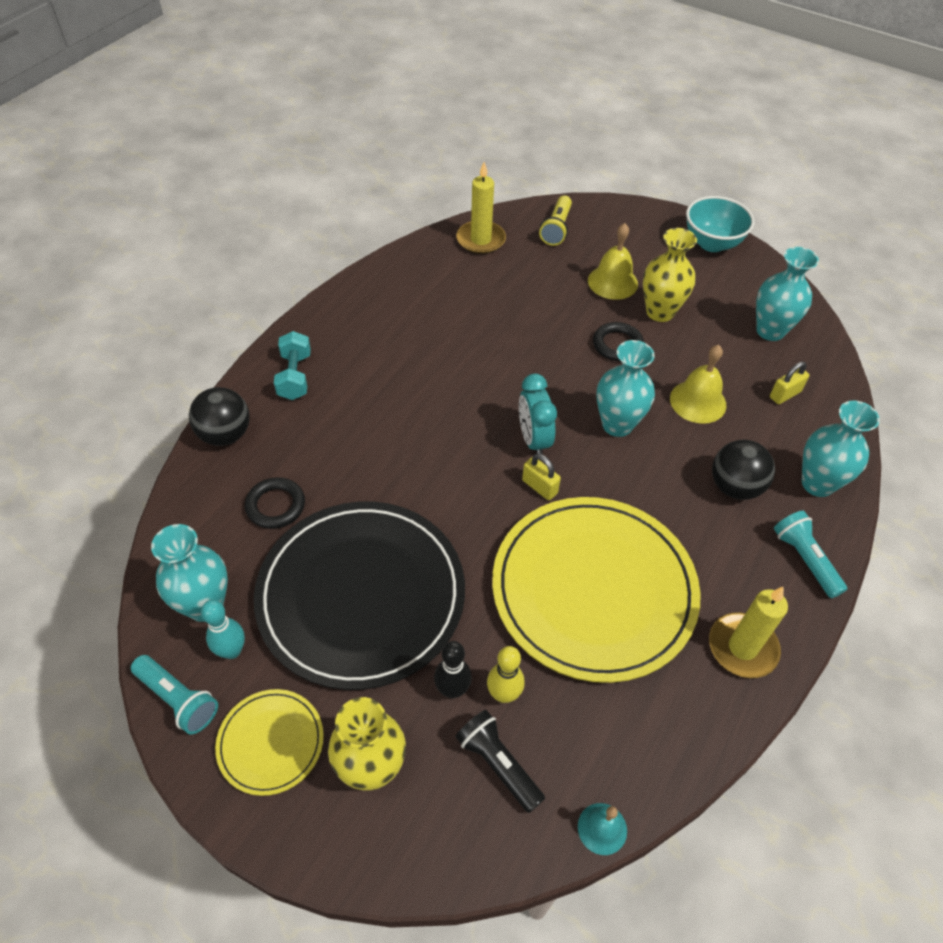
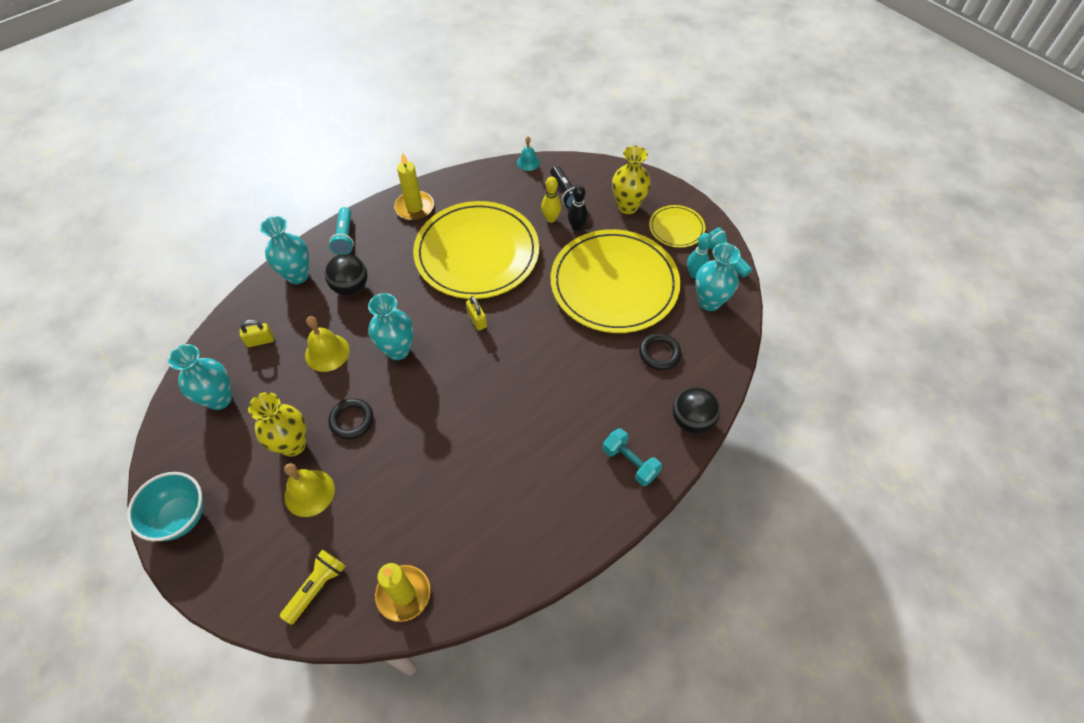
camera: 160 degrees left, 5 degrees up
(295, 376) = (630, 462): turquoise dumbbell -> turquoise dumbbell turned 60 degrees counterclockwise
(361, 595) = (614, 284): black plate -> yellow plate
(533, 440) = (464, 354): turquoise clock -> none

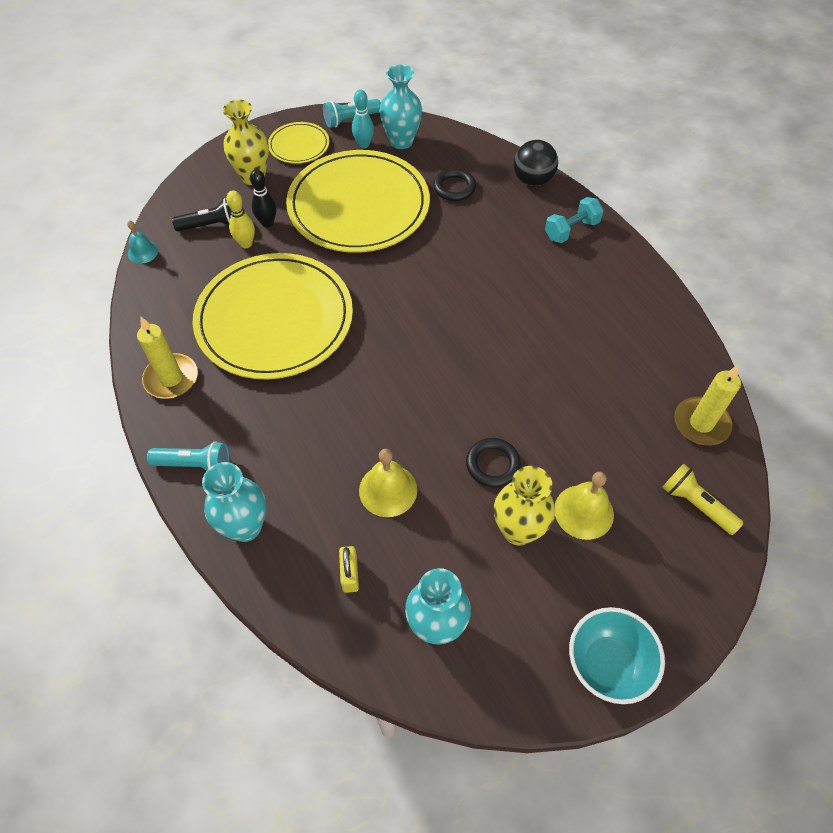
camera: 80 degrees left, 0 degrees up
(351, 287) = (287, 459): black ball -> none
(398, 350) = (401, 411): turquoise vase -> none
(477, 320) = (376, 329): yellow padlock -> none

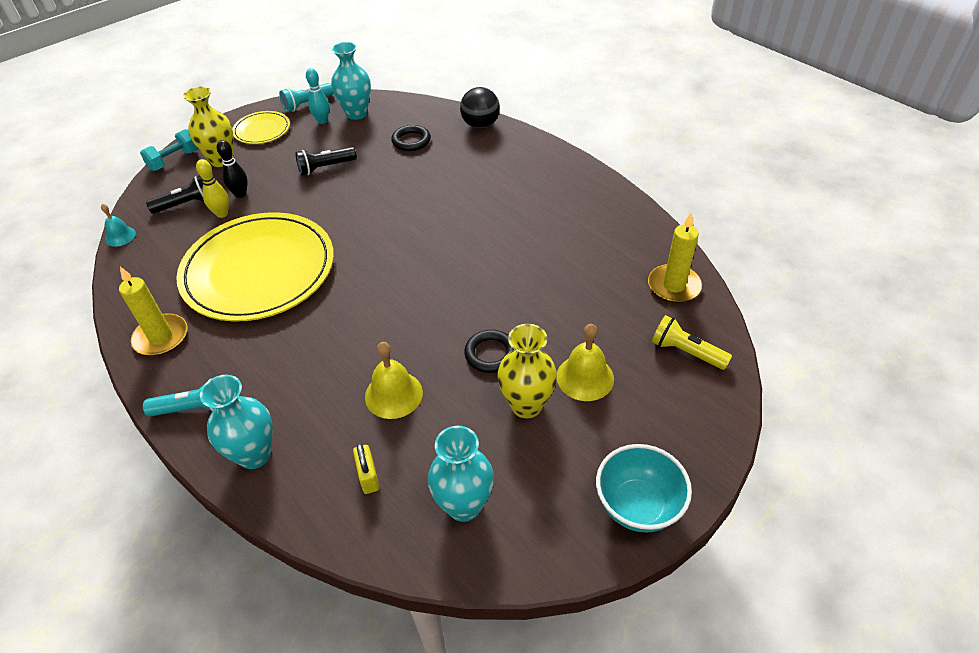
camera: 10 degrees left, 10 degrees down
(358, 205) = (325, 167): yellow plate -> black flashlight
(571, 230) = (523, 157): turquoise dumbbell -> turquoise dumbbell (174, 160)

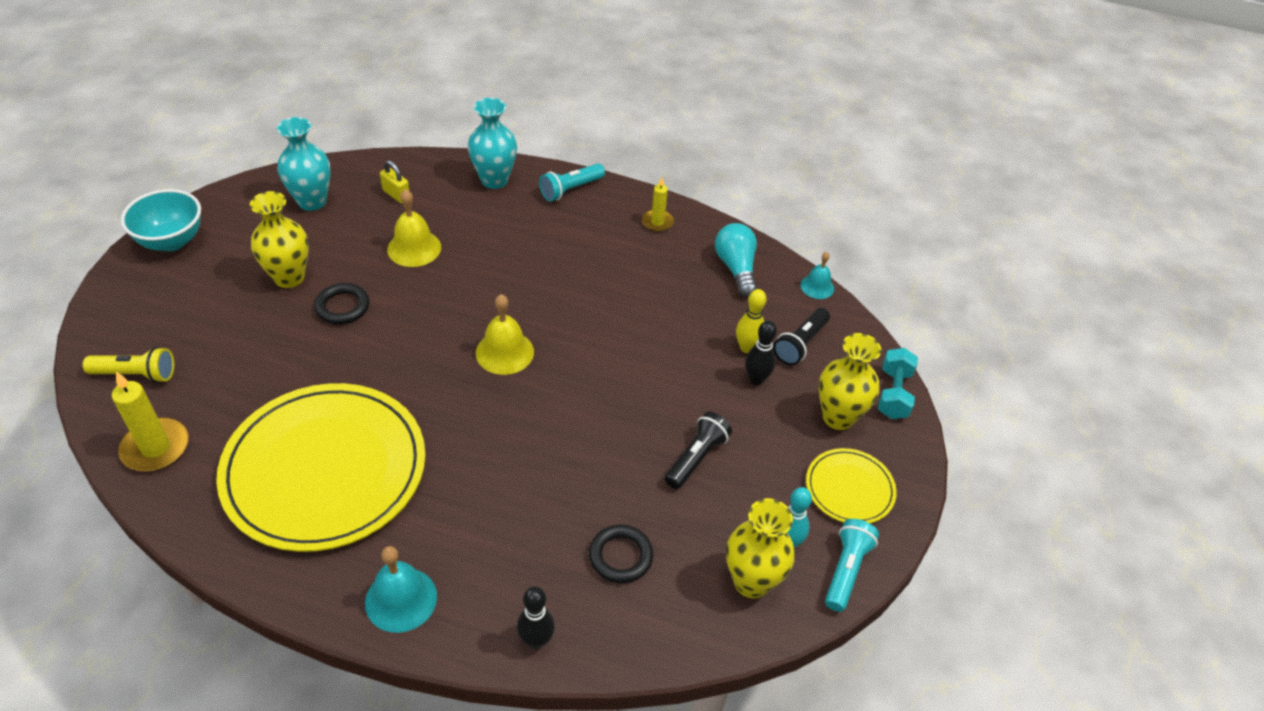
camera: 145 degrees right, 0 degrees up
(155, 271) = (736, 268): none -> turquoise light bulb
(161, 337) = (657, 222): yellow candle -> yellow candle, size x0.62
(259, 270) = (637, 304): yellow plate -> yellow plate (325, 469)
(356, 113) = (751, 582): turquoise vase -> yellow vase
(480, 125) = (536, 640): black ball -> black bowling pin
(540, 159) = (401, 599): none -> turquoise bell
(585, 377) = (240, 316): yellow bell -> yellow bell (504, 352)

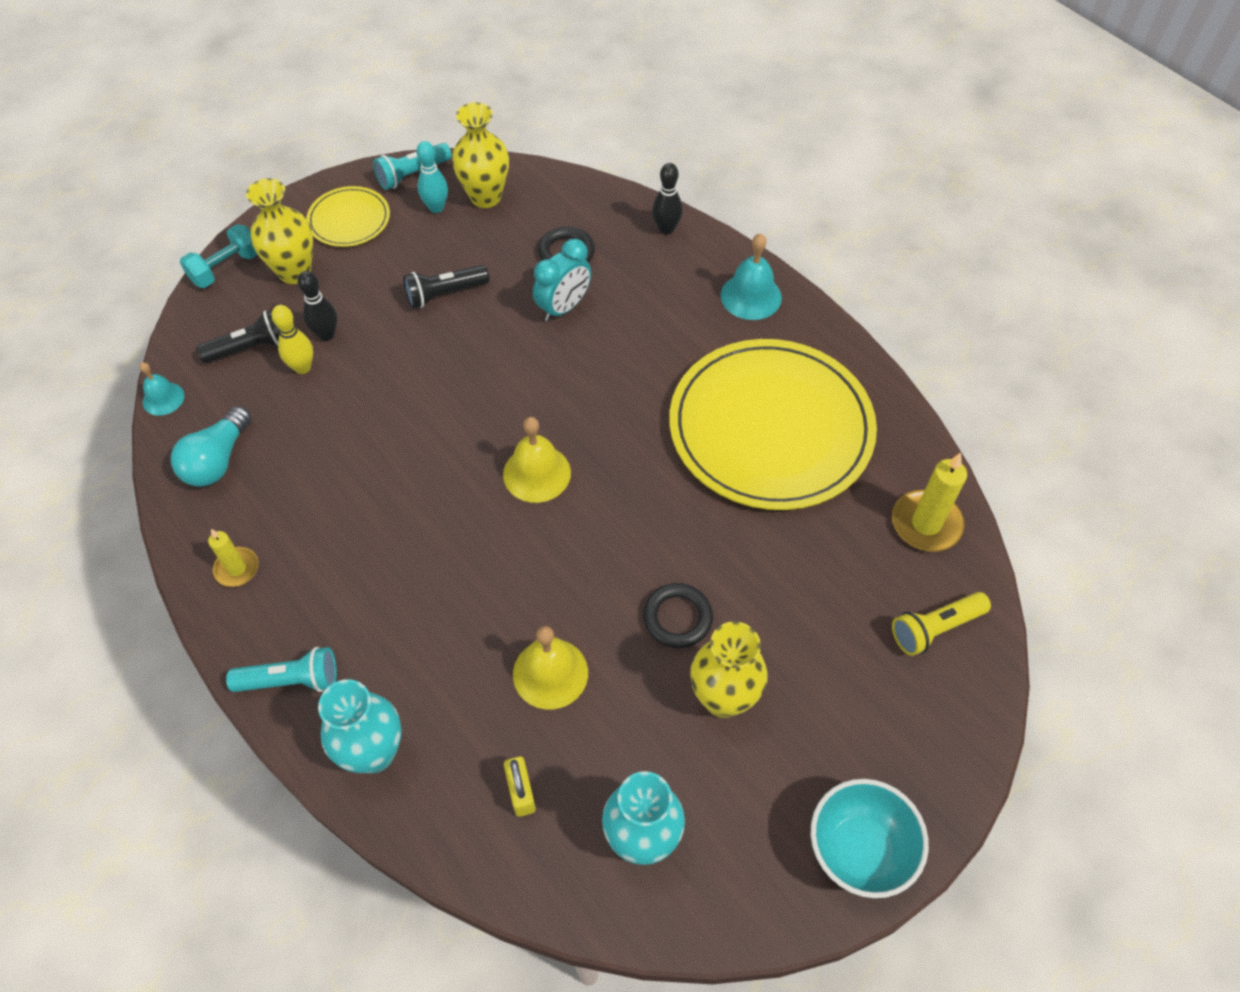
camera: 145 degrees left, 10 degrees up
(136, 374) = (935, 628): yellow flashlight -> yellow flashlight turned 60 degrees counterclockwise
(581, 496) = (563, 307): none -> turquoise clock

